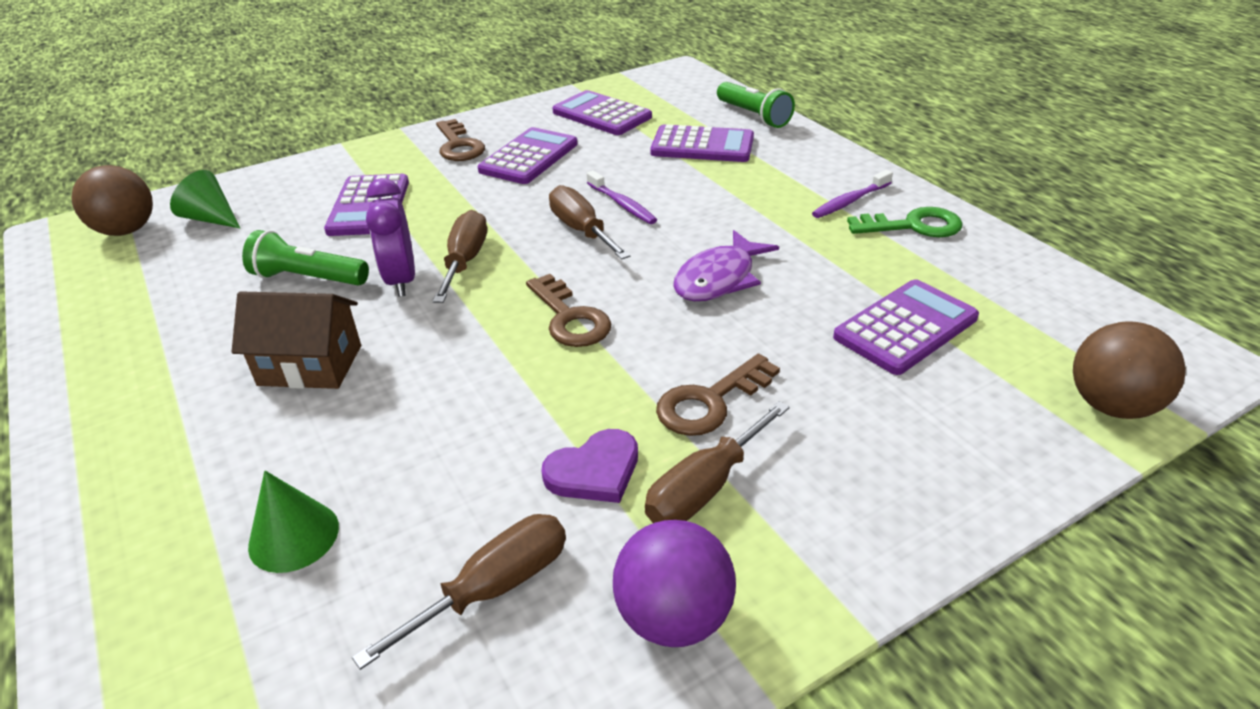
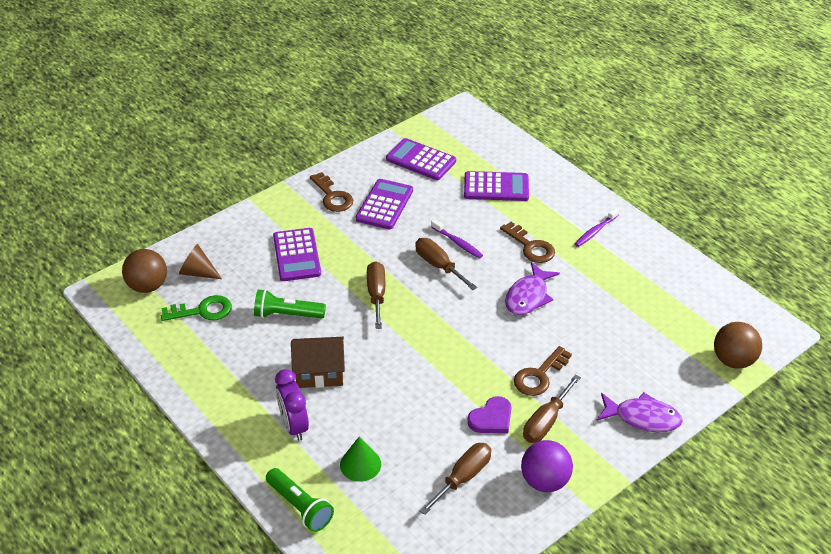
camera: 10 degrees left, 5 degrees up
(211, 218) = (198, 272): green cone -> brown cone
(401, 280) = (344, 312): purple clock -> purple clock (294, 426)
(570, 318) = (452, 330): brown key -> brown key (531, 247)
(753, 116) = (524, 156): green flashlight -> green flashlight (300, 506)
(905, 328) = (633, 322): purple calculator -> none
(913, 226) = (634, 249): green key -> green key (203, 311)
(915, 499) = (642, 418): none -> purple fish

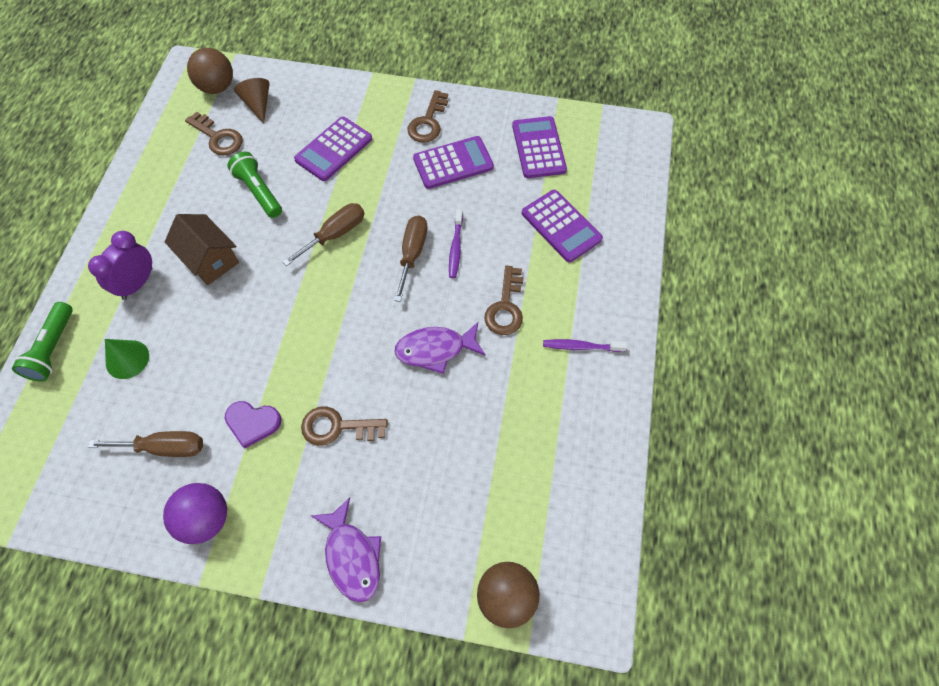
camera: 50 degrees right, 20 degrees up
(203, 311) = (218, 137): green key -> brown key
(546, 421) = (282, 471): brown screwdriver -> none

